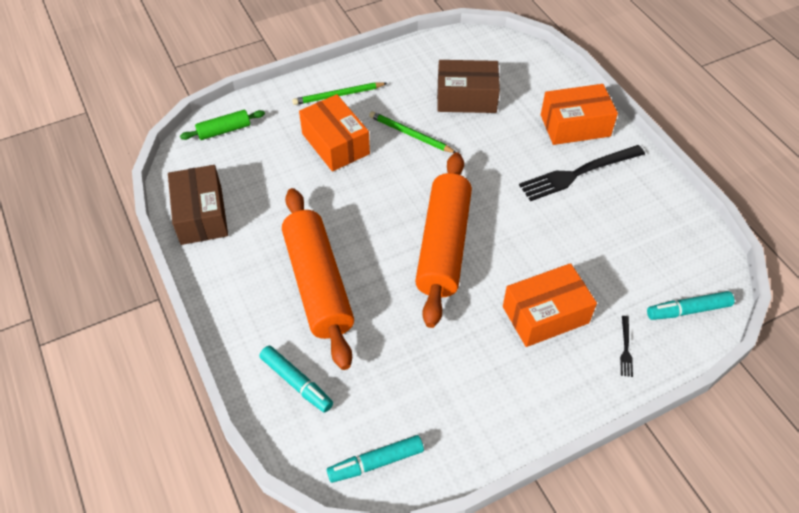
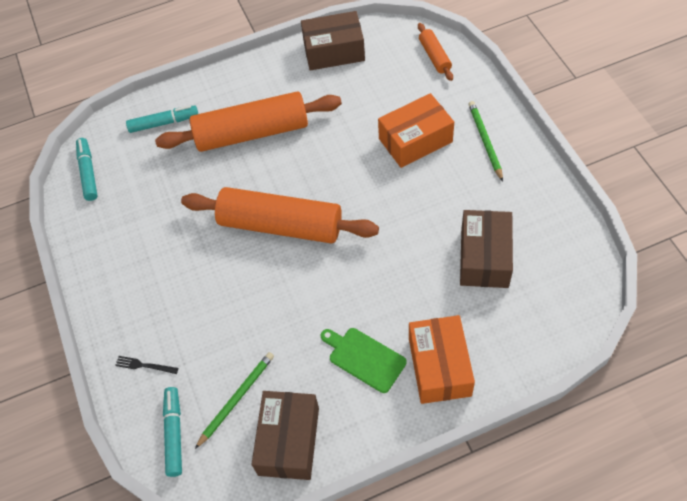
camera: 100 degrees right, 5 degrees up
(224, 130) = (434, 56): green rolling pin -> orange rolling pin
(296, 382) = (164, 123): turquoise marker -> turquoise marker turned 150 degrees counterclockwise
(410, 134) = (427, 202): green pencil -> green pencil (236, 399)
(545, 315) = (192, 302): orange box -> none
(578, 173) = (364, 358): black fork -> green cutting board
(668, 221) = (289, 441): none -> brown box

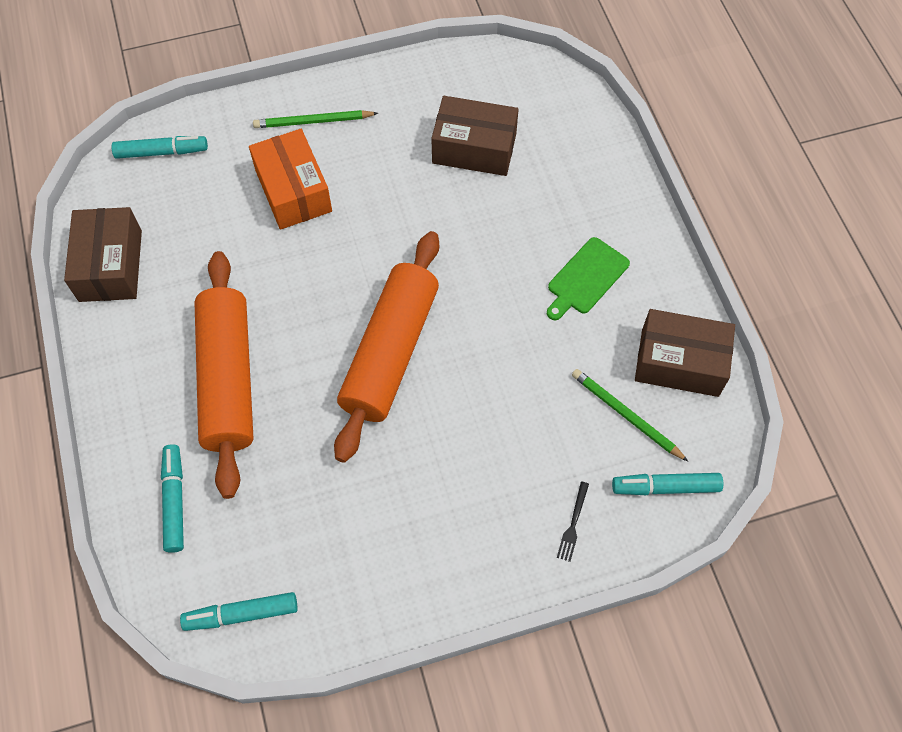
camera: 90 degrees left, 5 degrees up
(434, 56) = (161, 152): orange rolling pin -> turquoise marker
(439, 366) = (602, 209): orange box -> none

